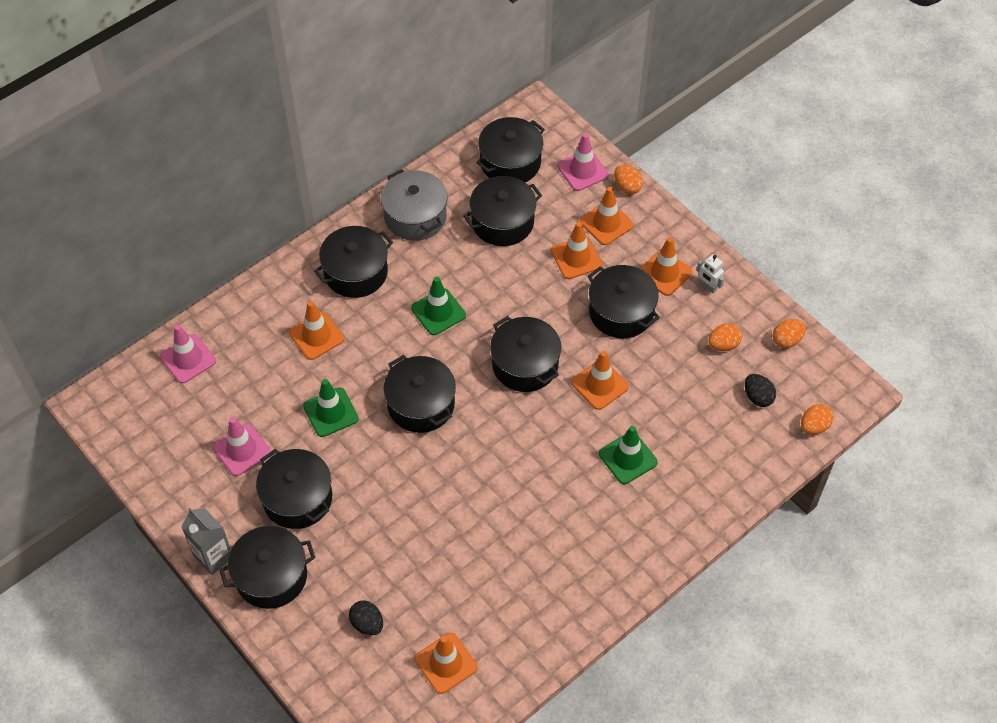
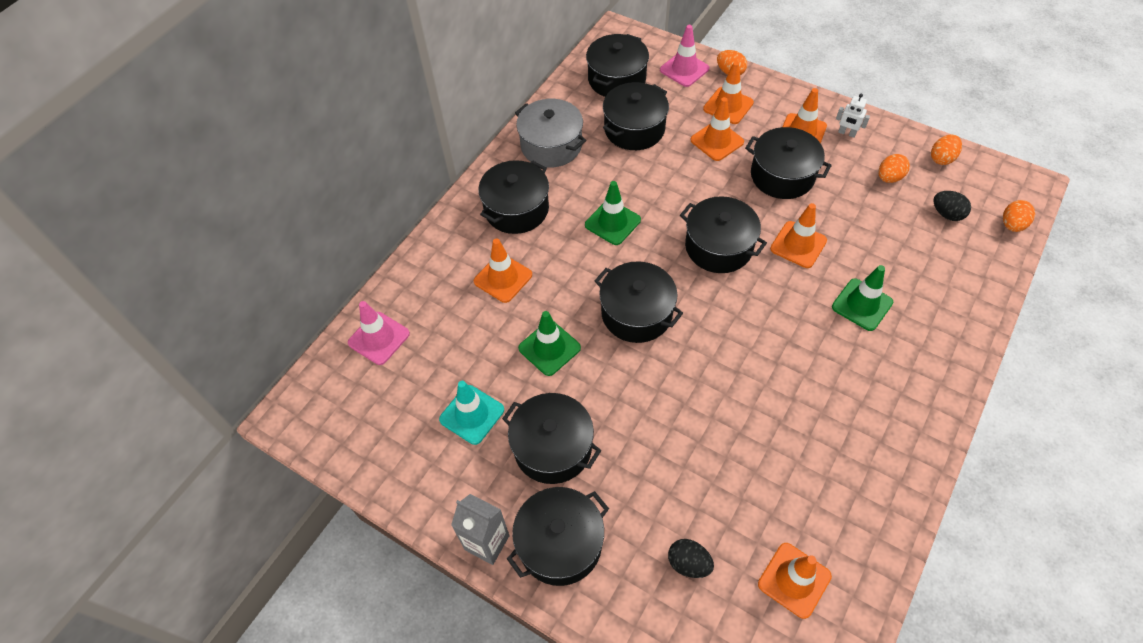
camera: 15 degrees left, 0 degrees up
(241, 450) = (472, 414): pink traffic cone -> turquoise traffic cone

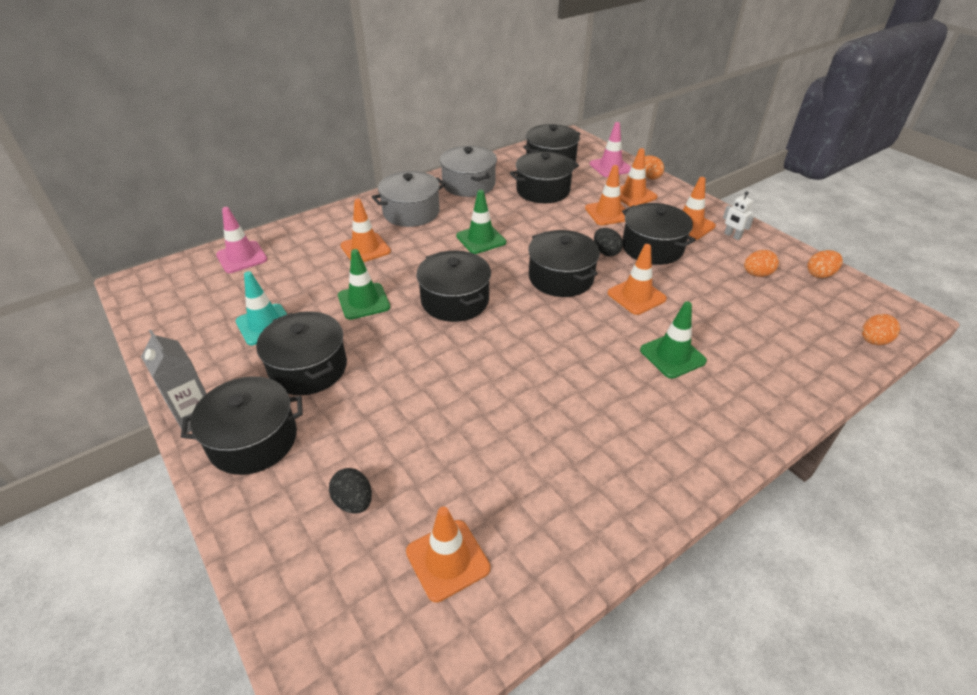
camera: 20 degrees right, 15 degrees down
(516, 209) = (411, 212): black pot -> grey pot
(946, 214) = (803, 314): black egg -> black egg (606, 252)

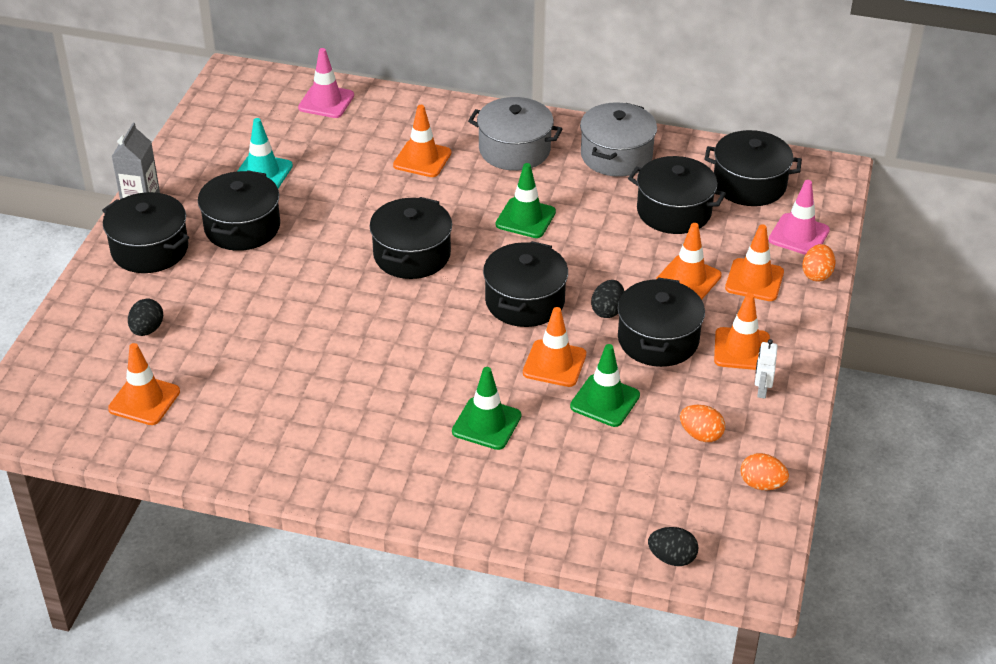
camera: 50 degrees right, 0 degrees up
(364, 301) = (350, 205): green traffic cone -> green traffic cone (605, 401)
(873, 341) = (672, 558): orange egg -> black egg

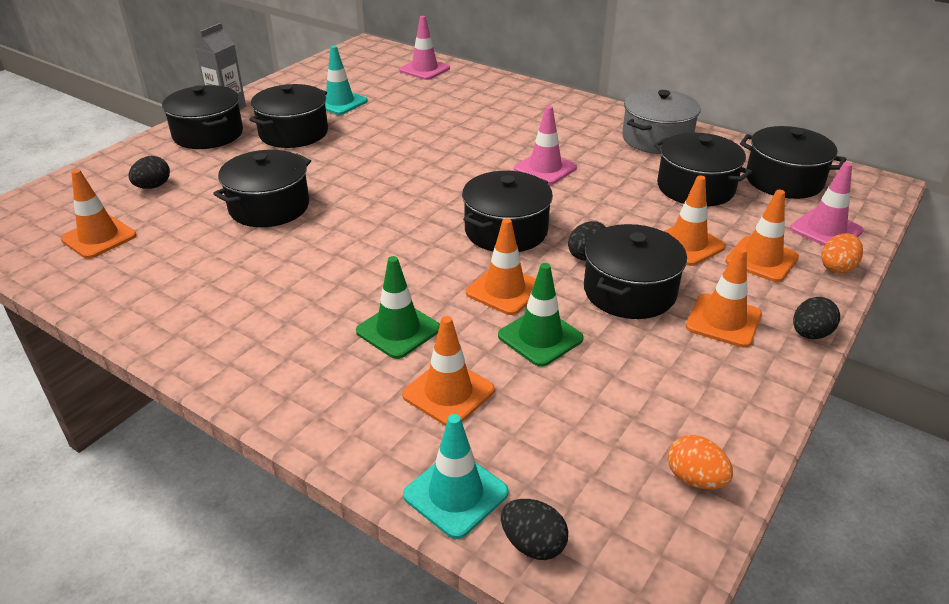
camera: 20 degrees right, 5 degrees down
(412, 255) = (422, 176): black pot -> black pot (269, 207)
(422, 159) = (478, 114): orange traffic cone -> orange traffic cone (448, 393)
(514, 150) = (563, 121): grey pot -> none
(525, 218) = (545, 168): green traffic cone -> pink traffic cone
(603, 540) = (456, 494): none -> turquoise traffic cone
(701, 435) = (637, 399): orange egg -> none
(761, 390) = (733, 368): white robot -> none
(810, 345) = (810, 334): none -> black egg

